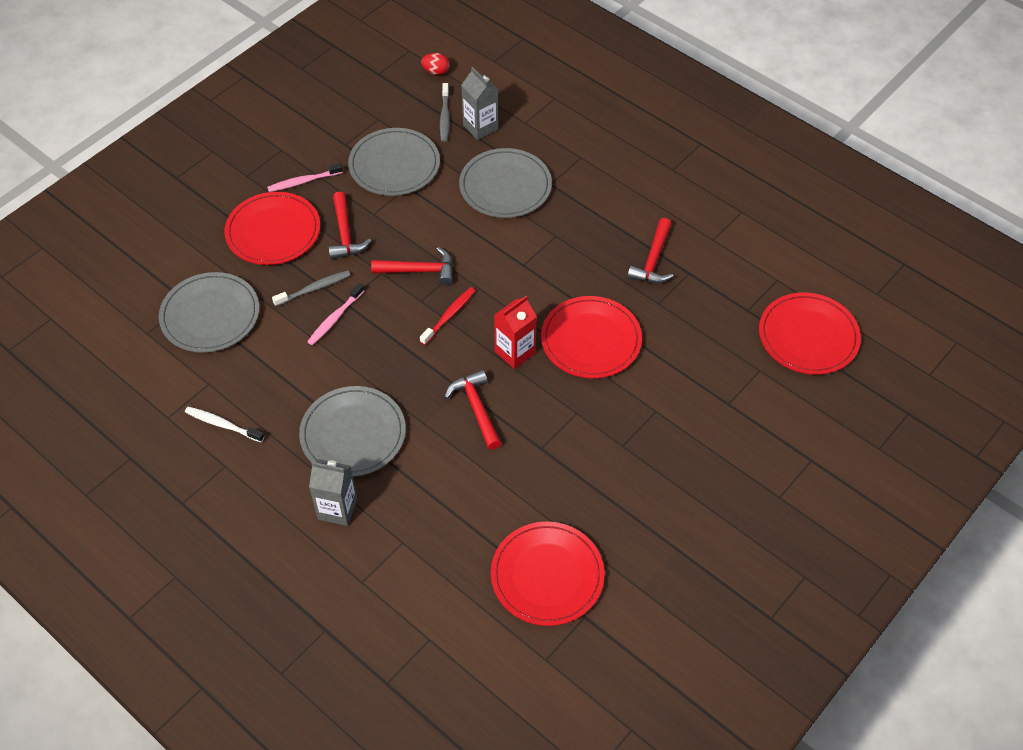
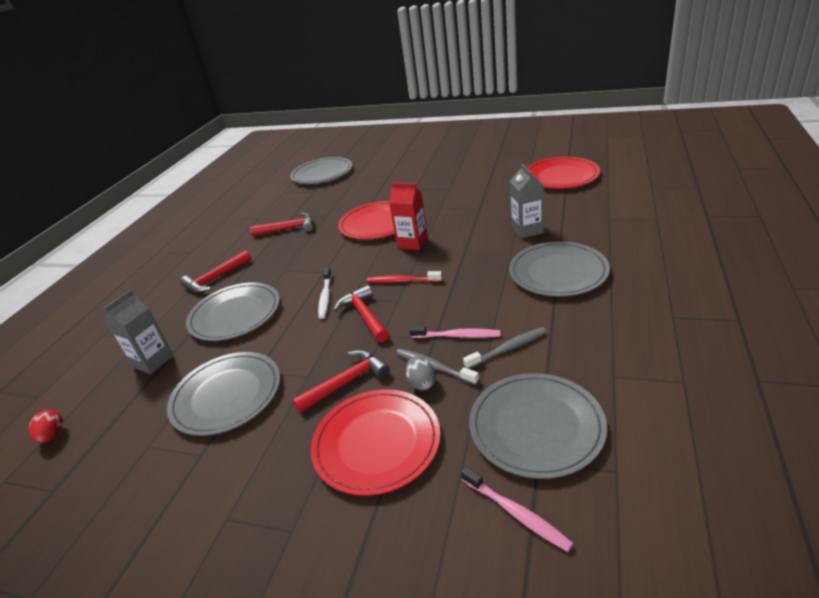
camera: 110 degrees left, 20 degrees down
(222, 424) = (640, 340): white toothbrush -> white toothbrush (325, 297)
(303, 181) = (280, 460): pink toothbrush -> pink toothbrush (516, 513)
(304, 275) = (422, 383): none -> grey egg
(337, 509) = (624, 249): grey carton -> grey carton (527, 230)
(444, 117) = (138, 393): grey toothbrush -> grey toothbrush (508, 348)
(476, 408) = (475, 237): red hammer -> red hammer (215, 278)
(808, 336) = (322, 173): red plate -> grey plate

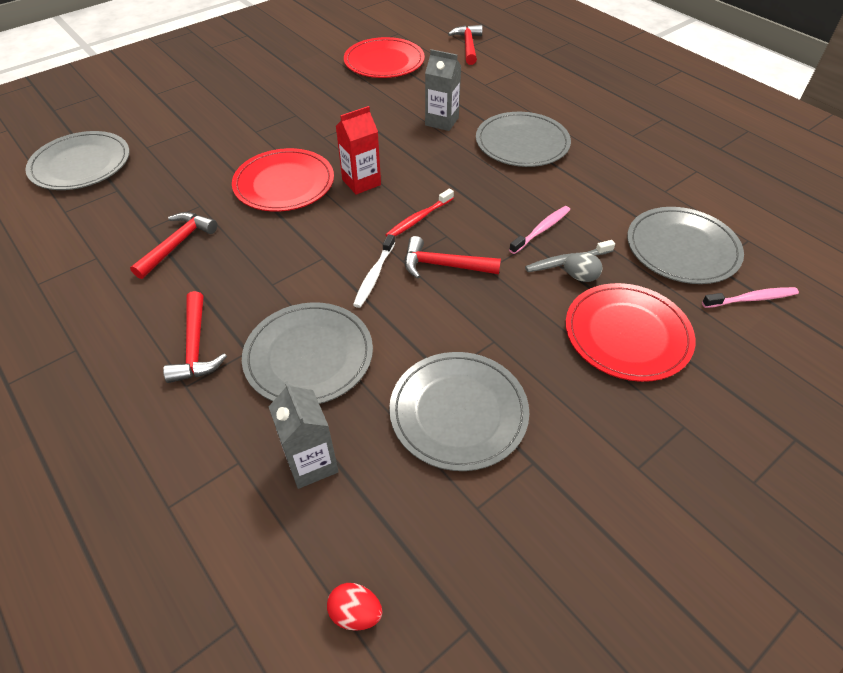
camera: 60 degrees left, 15 degrees up
(325, 297) = (374, 276): white toothbrush -> white toothbrush turned 75 degrees clockwise
(347, 382) = (531, 319): red hammer -> red hammer (468, 46)
(508, 348) = (587, 215): grey toothbrush -> none

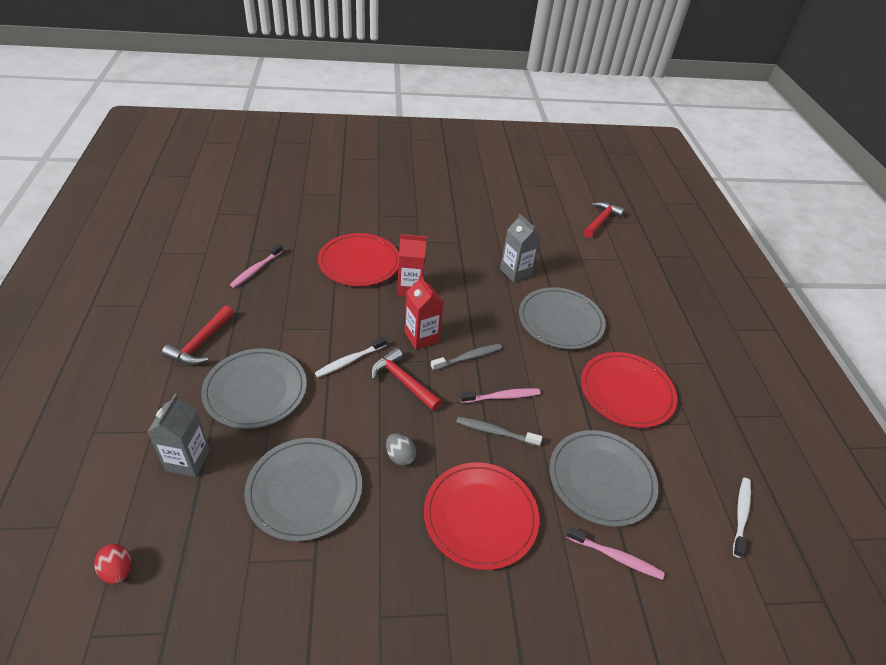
camera: 30 degrees right, 5 degrees down
(81, 164) = (255, 186): grey plate -> none
(177, 244) = (256, 269): red hammer -> pink toothbrush
(384, 62) = (521, 204): red plate -> red plate (626, 391)
(418, 219) = (421, 337): red toothbrush -> red carton
(479, 213) = (468, 357): none -> grey toothbrush
(580, 277) = (492, 450): grey egg -> grey egg (400, 456)
(795, 216) = (741, 515): none -> white toothbrush

